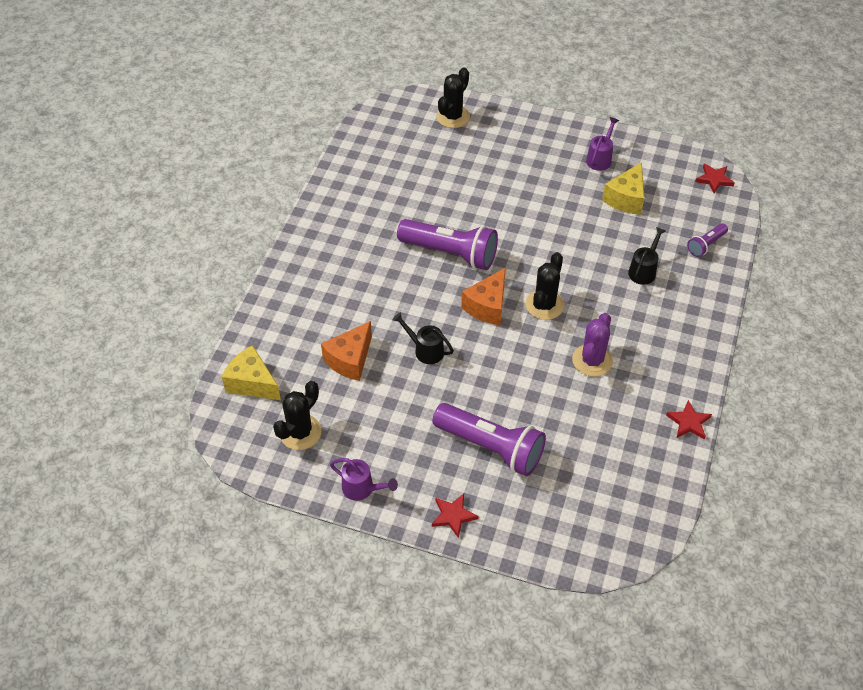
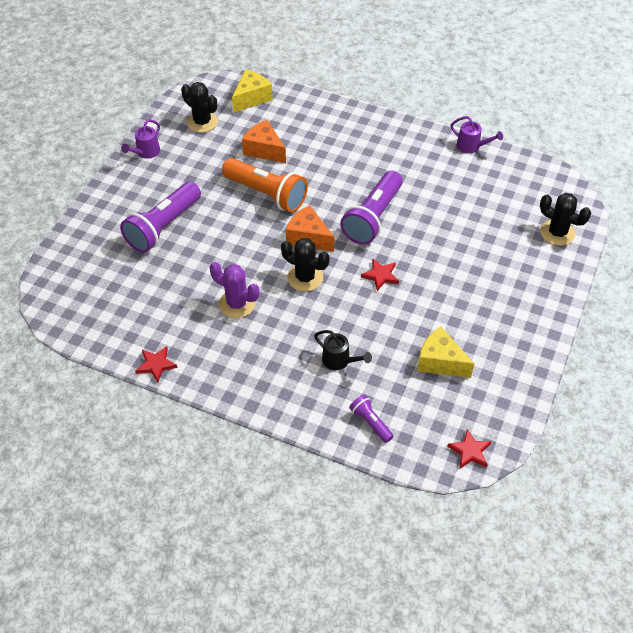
camera: 95 degrees right, 0 degrees up
(425, 350) = (266, 194): black watering can -> orange flashlight
(453, 516) = (109, 200): red star -> red star (380, 276)
(600, 158) = (501, 348): purple watering can -> purple watering can (472, 146)

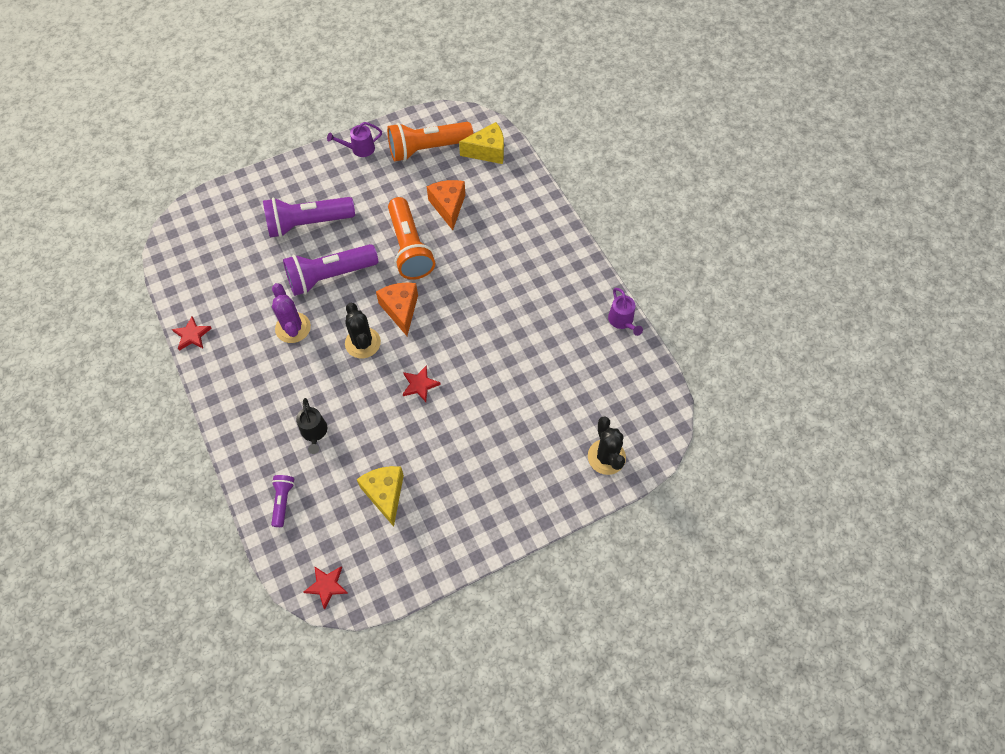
camera: 40 degrees right, 10 degrees up
(202, 122) = (427, 149): black cactus -> orange flashlight
(373, 218) = (468, 329): purple flashlight -> purple flashlight (330, 276)

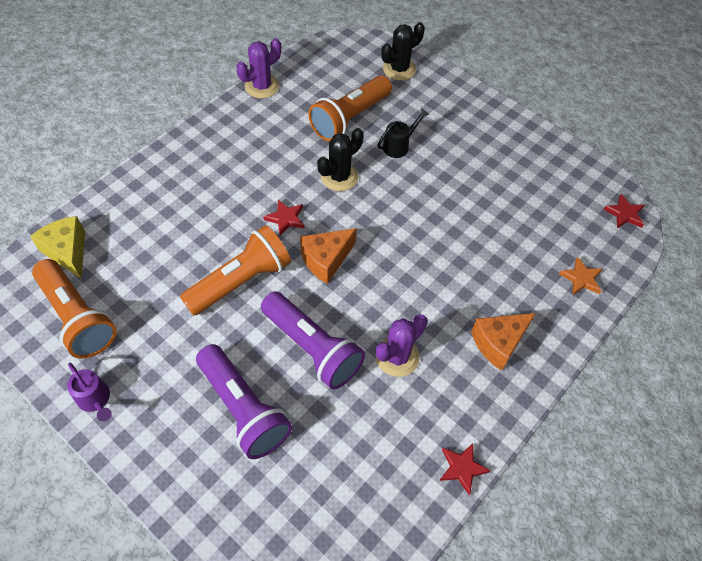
camera: 115 degrees left, 5 degrees down
(283, 501) = (581, 278): purple flashlight -> orange star
(314, 433) = (502, 281): black watering can -> black watering can (399, 145)
(363, 343) = (382, 279): black cactus -> black cactus (339, 177)
(385, 494) = (523, 202): yellow cheese -> none
(420, 385) = (403, 213): red star -> red star (286, 218)
(448, 207) = (167, 264): orange cheese -> orange cheese (498, 343)
(551, 383) = (349, 118): none -> orange flashlight
(622, 321) = (262, 86): purple watering can -> purple cactus

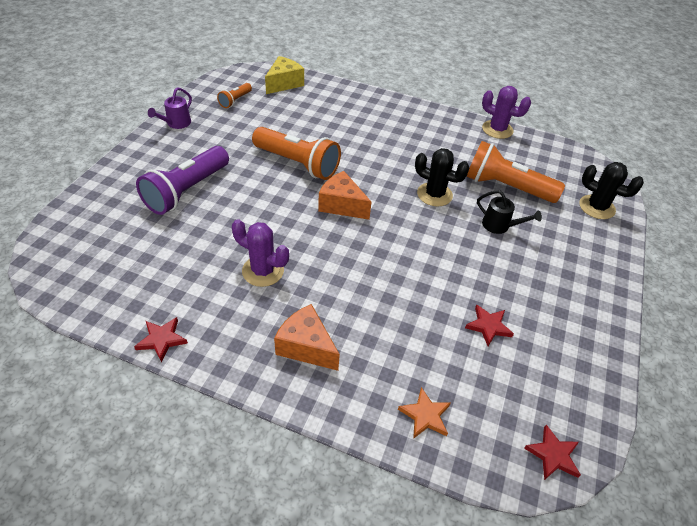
camera: 70 degrees right, 10 degrees down
(77, 317) = (235, 100): orange flashlight -> orange flashlight, size x0.49
(286, 218) = (370, 173): red star -> red star (488, 326)
(312, 348) = (252, 216): purple flashlight -> none

